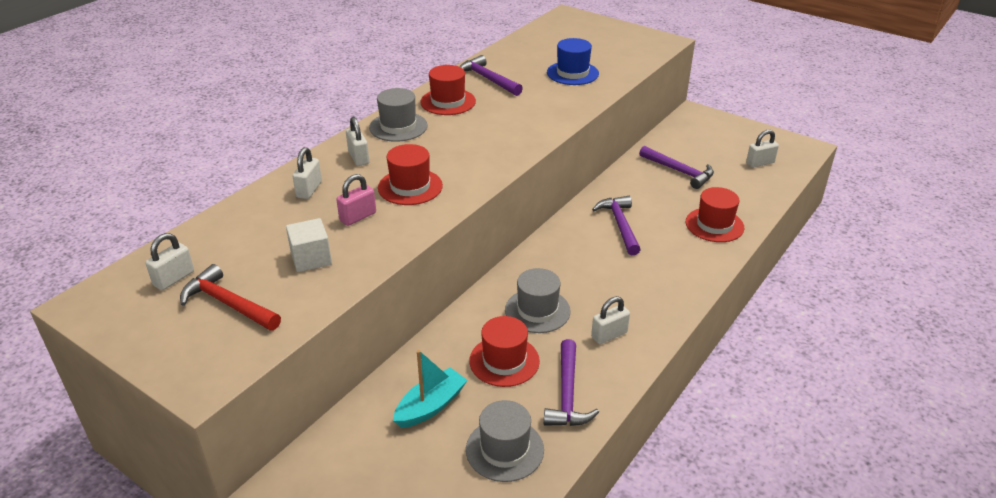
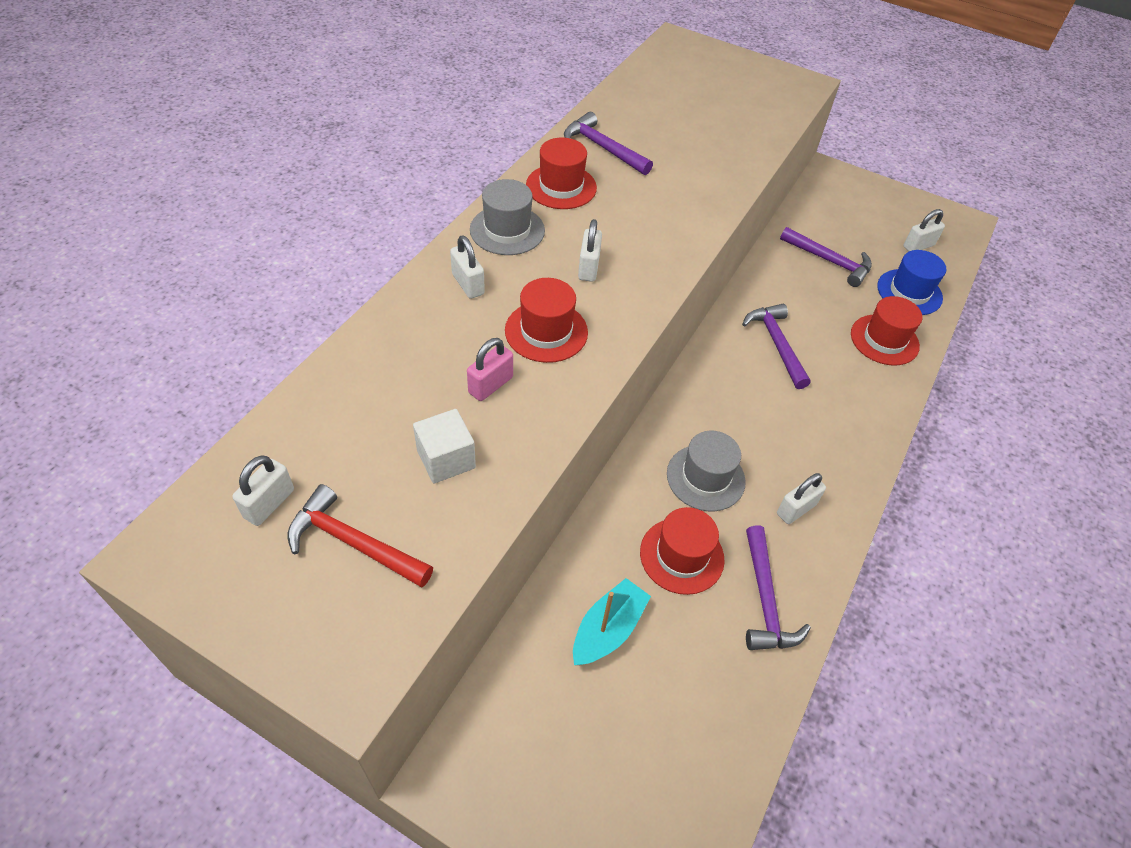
camera: 10 degrees left, 15 degrees up
(309, 190) = (415, 341): white padlock -> white padlock (588, 268)
(504, 449) = (709, 687): grey hat -> none
(572, 73) = (706, 137): blue hat -> blue hat (909, 292)

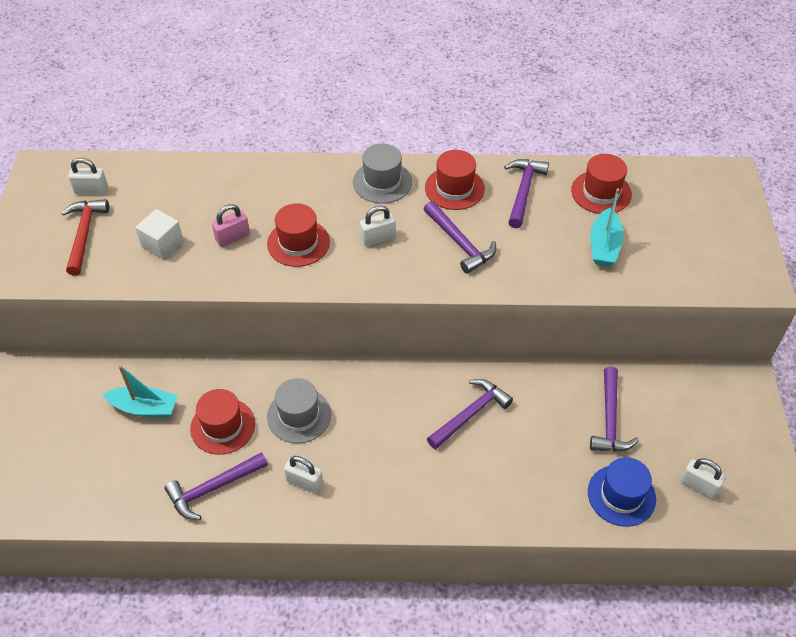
camera: 65 degrees right, 0 degrees up
(468, 284) = (313, 187): white padlock -> none
(490, 385) = (233, 237): pink padlock -> pink padlock turned 45 degrees counterclockwise
(639, 215) = (459, 242): none -> purple hammer
(708, 136) = (604, 245): none -> turquoise boat
(884, 340) = (538, 492): red hat -> red hat (601, 192)

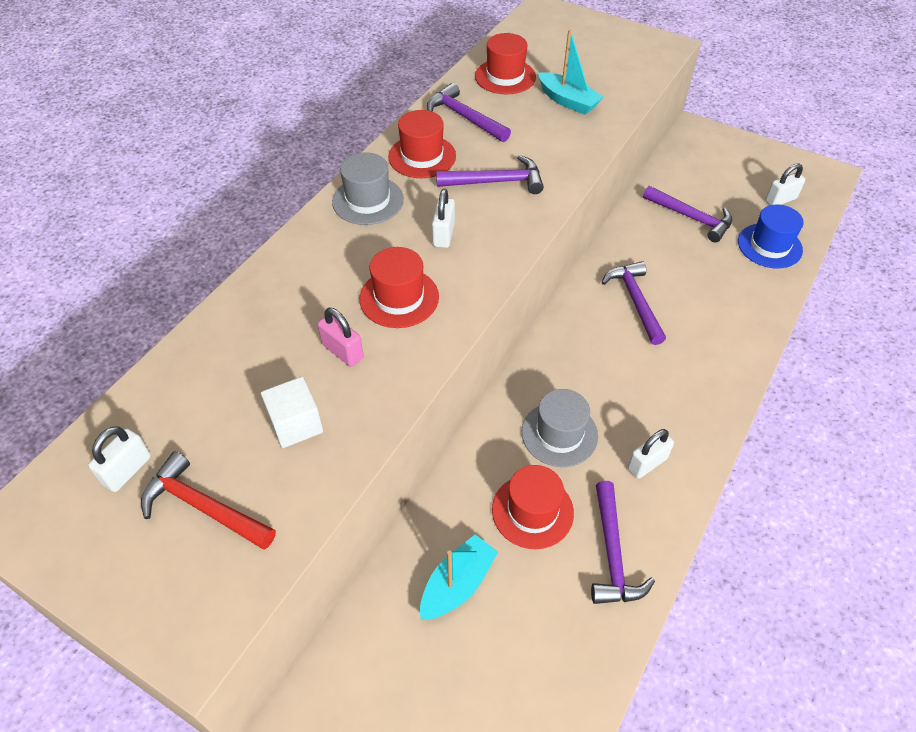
camera: 60 degrees left, 0 degrees up
(233, 237) = (343, 351): pink padlock -> pink padlock turned 45 degrees counterclockwise

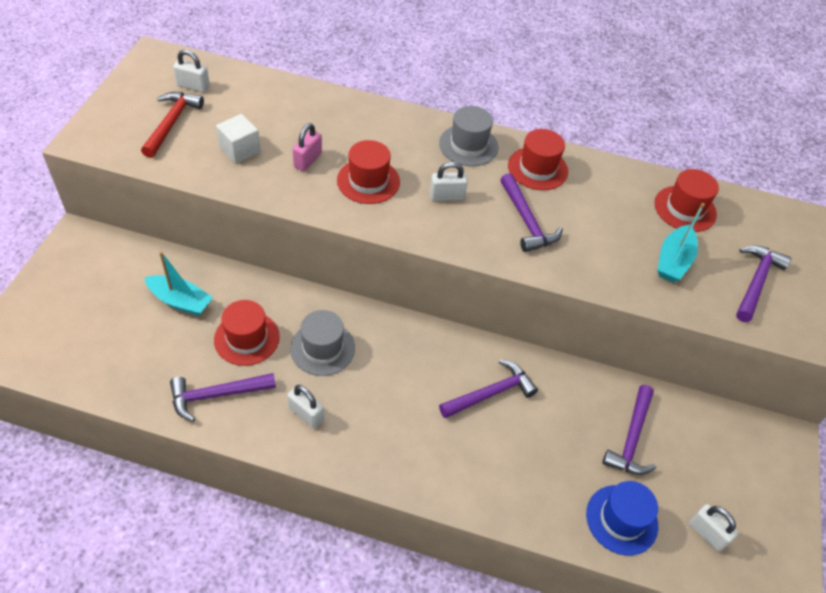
camera: 70 degrees right, 0 degrees up
(465, 117) = (605, 188): purple hammer -> purple hammer (756, 282)

